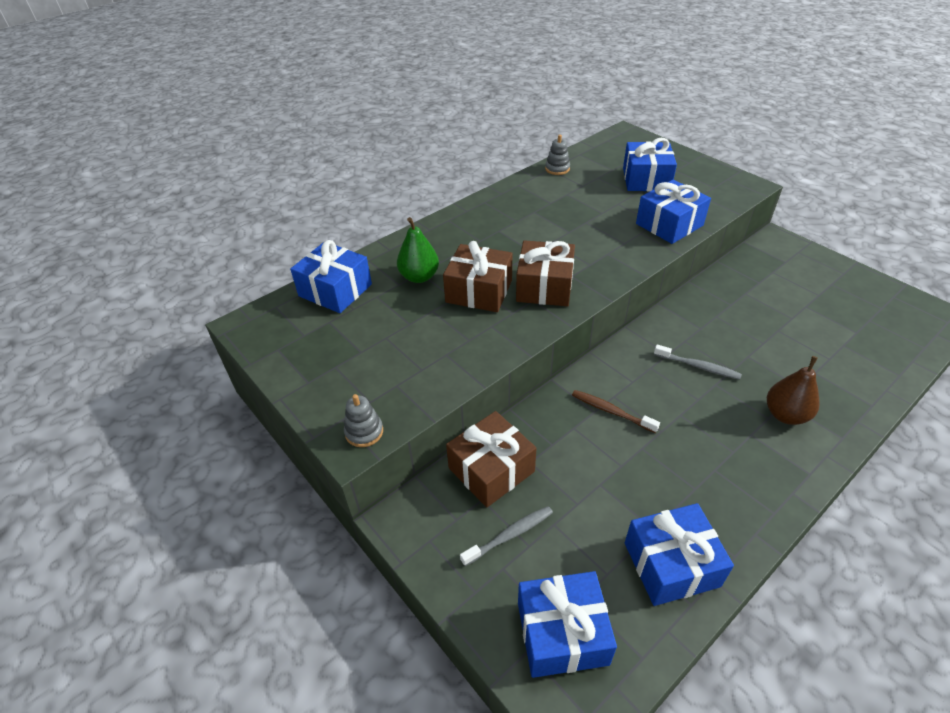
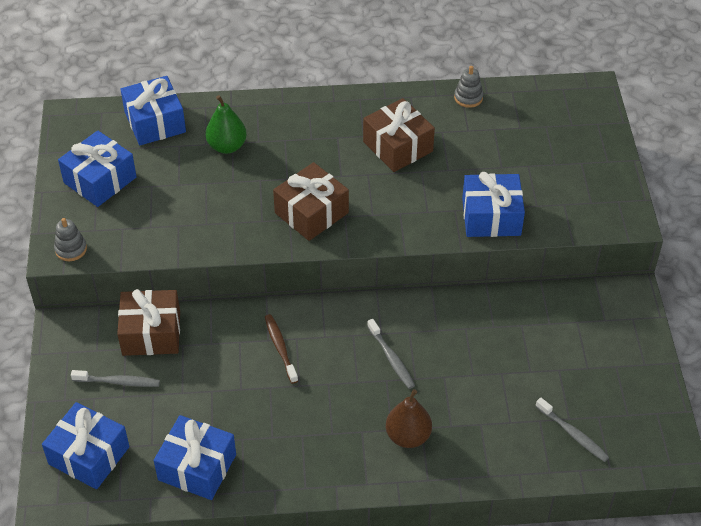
camera: 35 degrees right, 5 degrees up
(479, 291) = (257, 186): brown gift -> brown gift (398, 146)
(646, 179) = (537, 157): blue gift -> blue gift (100, 180)
(874, 340) = (573, 434): none -> grey toothbrush

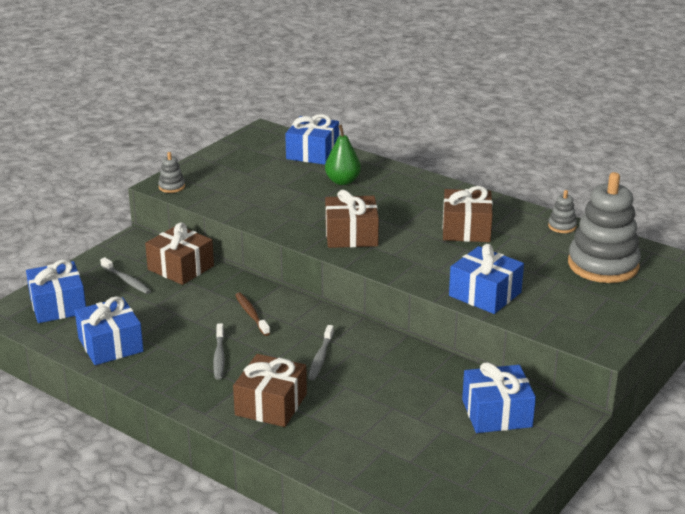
camera: 40 degrees right, 20 degrees down
(100, 180) = (237, 164): blue gift -> blue gift (496, 413)
(280, 348) = (251, 314): brown toothbrush -> brown toothbrush turned 45 degrees counterclockwise
(408, 436) = (271, 404): brown pear -> brown gift
(542, 126) = (603, 265): none -> grey stacking toy
(573, 434) = (400, 472): grey toothbrush -> grey toothbrush (219, 356)

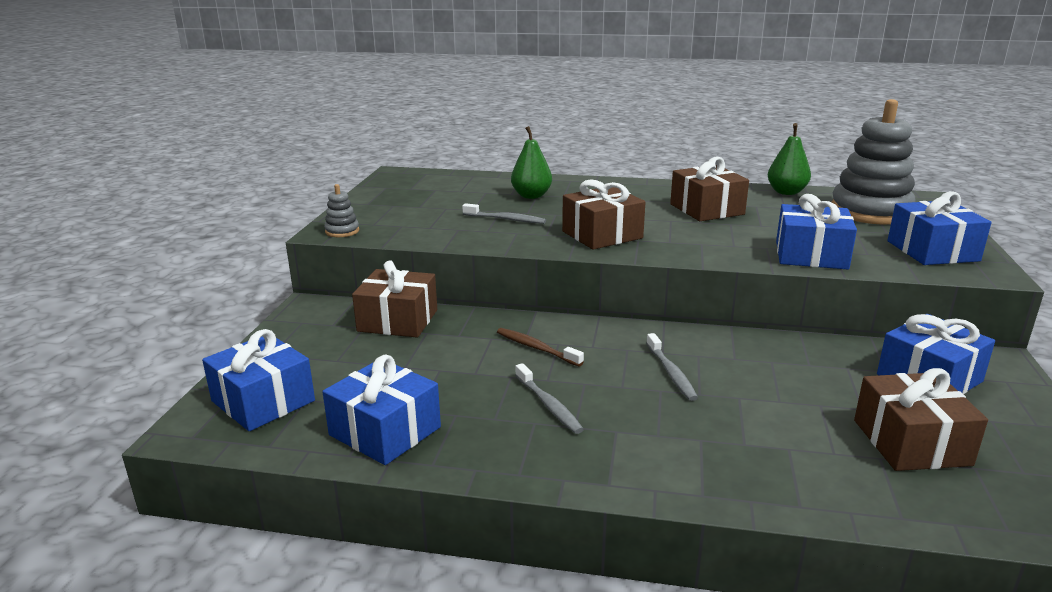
camera: 25 degrees left, 5 degrees down
(126, 280) = (339, 349): grey toothbrush -> grey toothbrush (506, 219)
(271, 404) = (680, 445): brown gift -> brown gift (911, 442)
(312, 152) = (470, 181): blue gift -> blue gift (932, 251)
(562, 226) = (786, 192): grey stacking toy -> green pear

